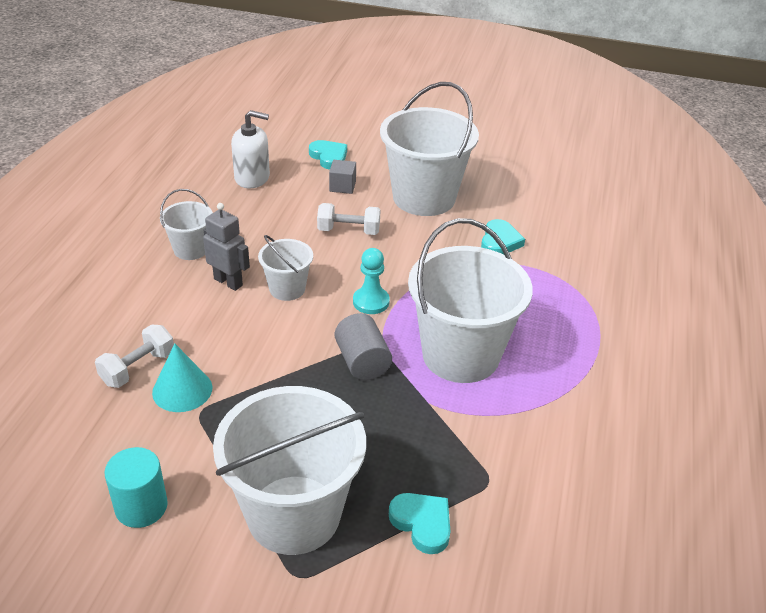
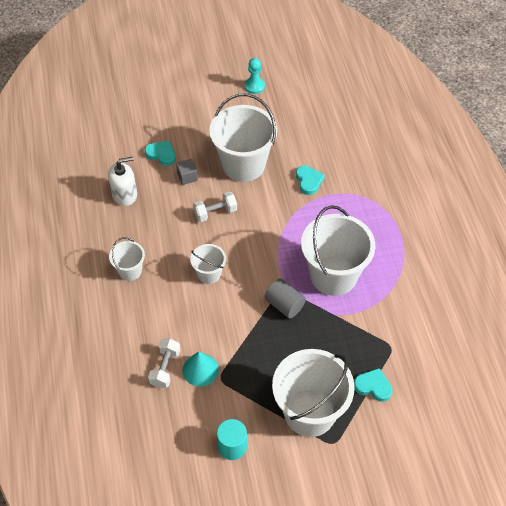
camera: 25 degrees left, 15 degrees up
(228, 282) = (171, 285): grey robot -> none
(371, 302) = (263, 261): turquoise pawn -> turquoise pawn (254, 86)

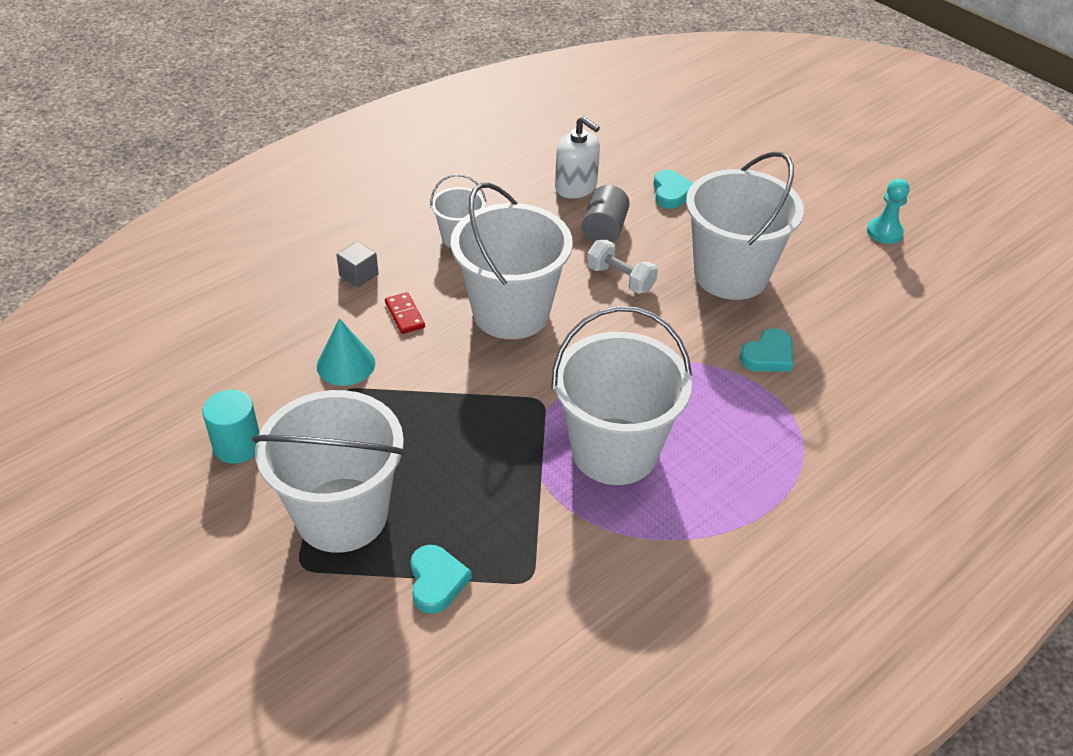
camera: 60 degrees right, 10 degrees down
(165, 368) = (328, 329): white dumbbell -> none
(178, 325) = (405, 315): none -> red domino
(187, 177) = (657, 230): grey cube -> grey cube (359, 275)
(209, 274) = (511, 312): white bucket -> white bucket, size x2.02
(284, 305) = (516, 413): grey cylinder -> grey cylinder (604, 230)

